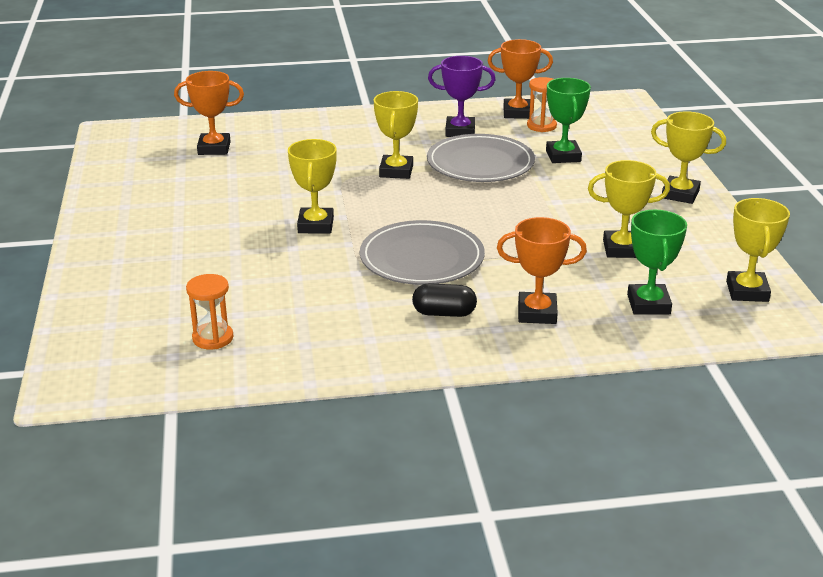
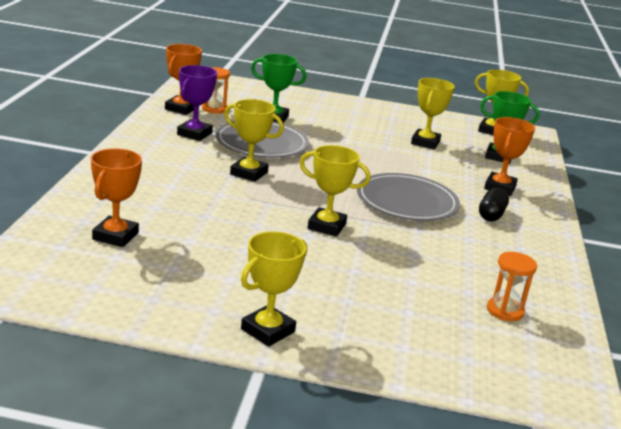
camera: 75 degrees left, 5 degrees down
(680, 194) = (359, 107): yellow trophy -> yellow trophy (268, 330)

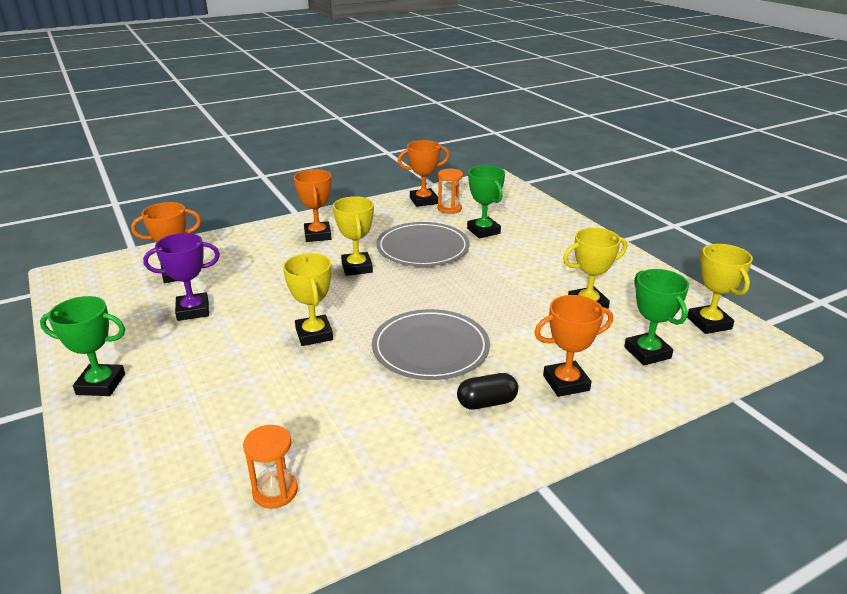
camera: 55 degrees right, 5 degrees up
(160, 162) = (317, 235): none -> orange trophy
(194, 134) = (388, 223): purple trophy -> purple trophy (193, 310)
(268, 330) = (101, 384): yellow trophy -> green trophy

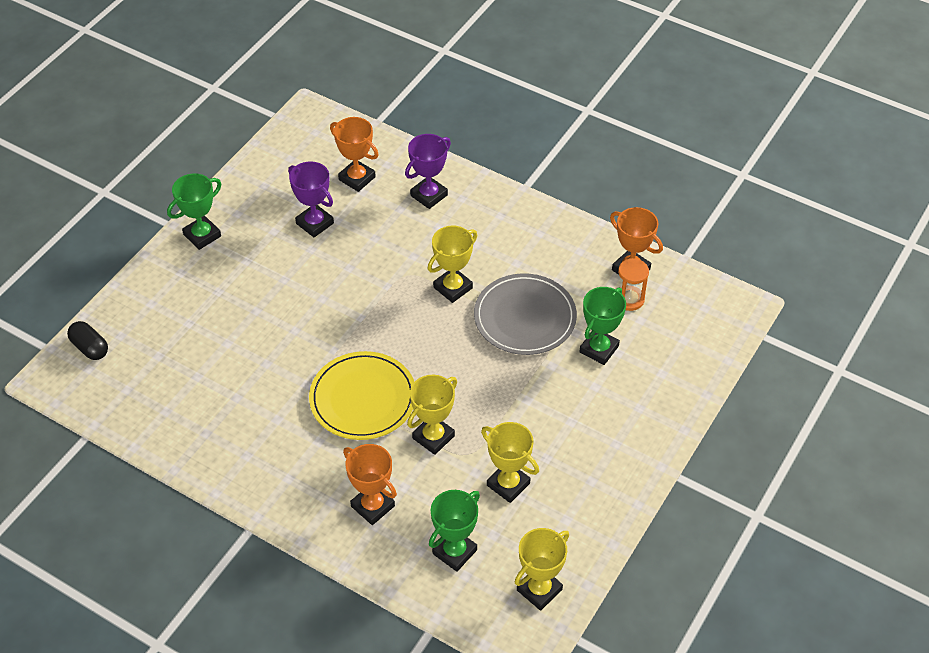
camera: 60 degrees right, 20 degrees up
(101, 384) = (202, 235): green trophy -> green trophy turned 75 degrees clockwise
(247, 249) = (429, 195): none -> purple trophy
(275, 491) = (162, 389): orange hourglass -> none
(314, 334) = (333, 315): yellow trophy -> yellow trophy (433, 437)
(317, 235) = (490, 228): orange trophy -> none
(430, 348) = (363, 398): grey plate -> yellow plate
(487, 403) = (316, 464): black capsule -> black capsule (90, 348)

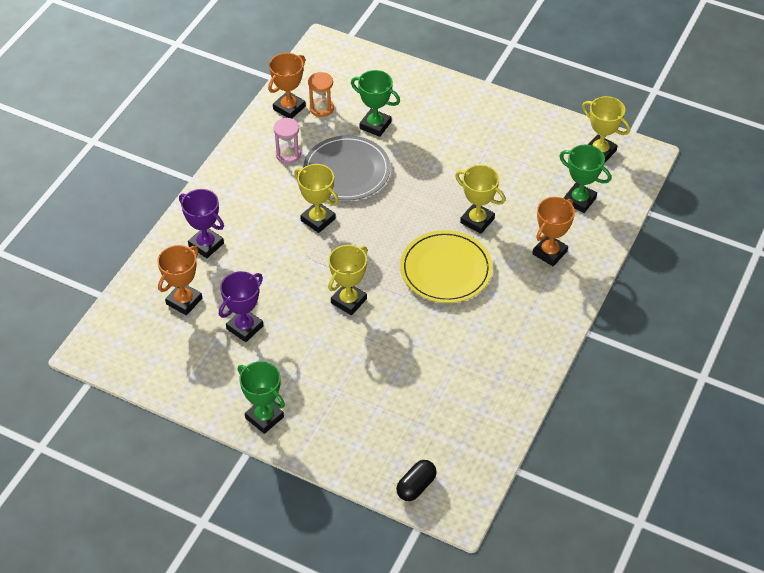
camera: 95 degrees left, 0 degrees up
(508, 484) = (513, 173): yellow trophy -> yellow trophy (349, 301)
(555, 266) = (288, 154): none -> pink hourglass

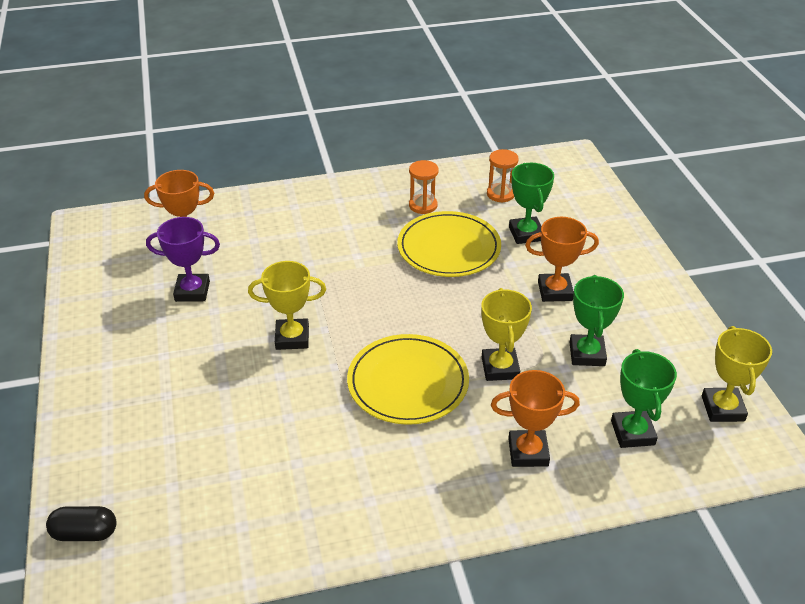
camera: 50 degrees right, 10 degrees down
(206, 245) = (265, 219): purple trophy -> none
(264, 417) = (92, 364): green trophy -> green trophy (587, 354)
(288, 154) = (423, 205): pink hourglass -> orange hourglass
(289, 108) = (475, 177): orange trophy -> orange trophy (555, 291)
(318, 219) = (369, 263): yellow trophy -> none
(347, 171) = (448, 248): grey plate -> yellow plate

